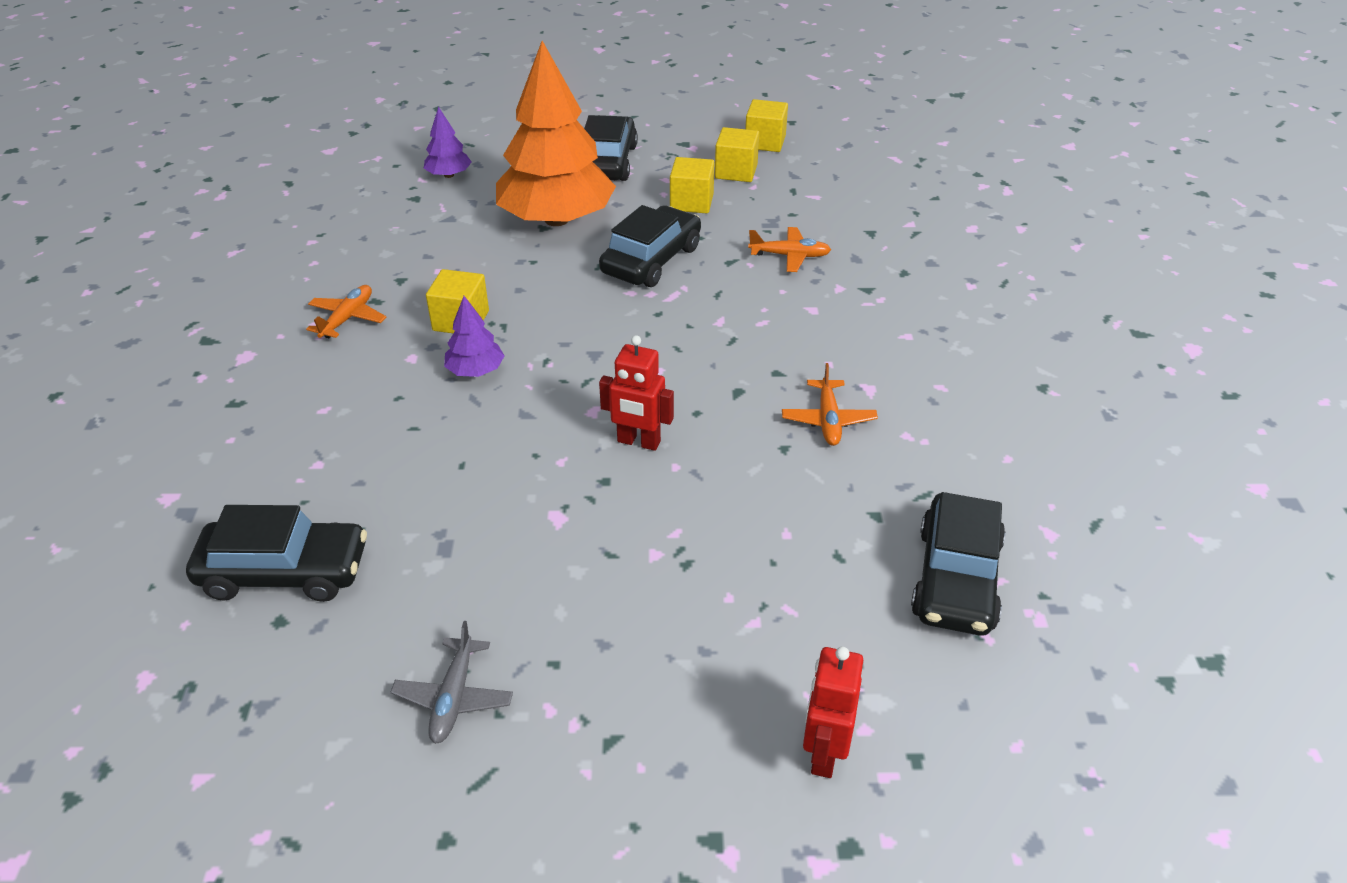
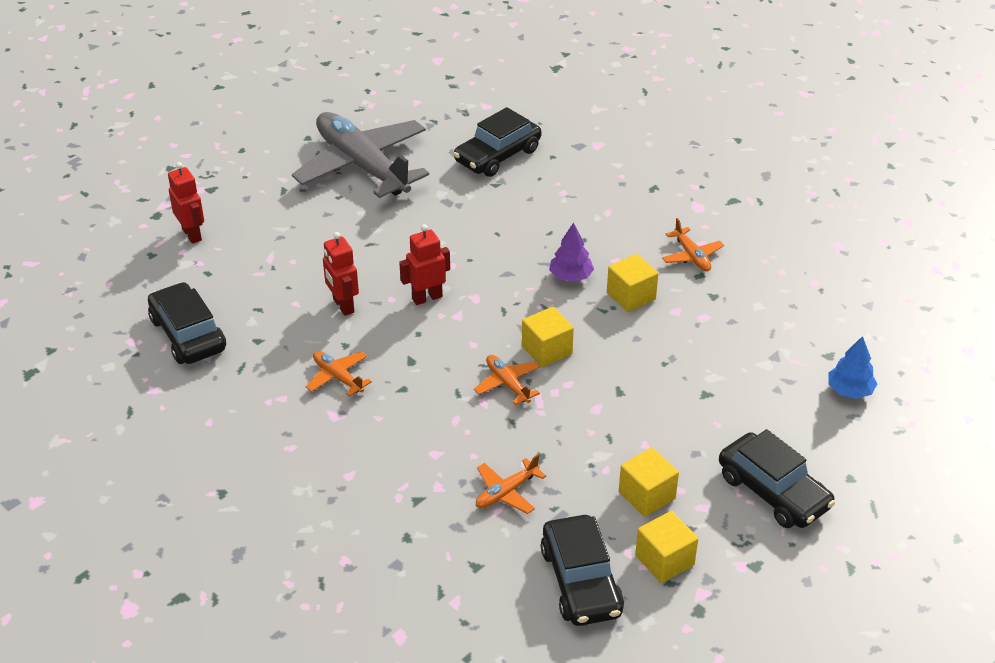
camera: 135 degrees right, 0 degrees up
(449, 175) = (849, 390): purple tree -> blue tree
(454, 698) = (362, 166): grey plane -> grey plane, size x2.42
(557, 219) = (709, 407): orange tree -> none
(651, 260) = (593, 418): black car -> black car (581, 581)
(680, 321) = (507, 384): none -> orange plane
(736, 492) = (343, 306): none -> red robot
(765, 142) = (695, 623): yellow cube -> yellow cube (547, 350)

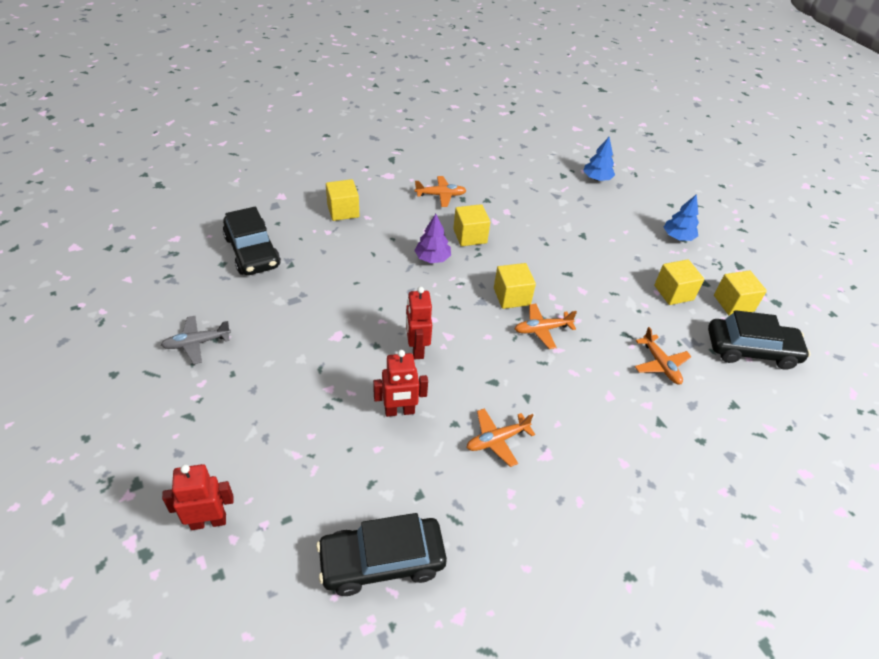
camera: 75 degrees left, 5 degrees up
(362, 166) = (196, 343): grey plane -> grey plane, size x0.41
(604, 192) = (343, 211): none -> yellow cube
(773, 491) = (677, 237): black car -> blue tree

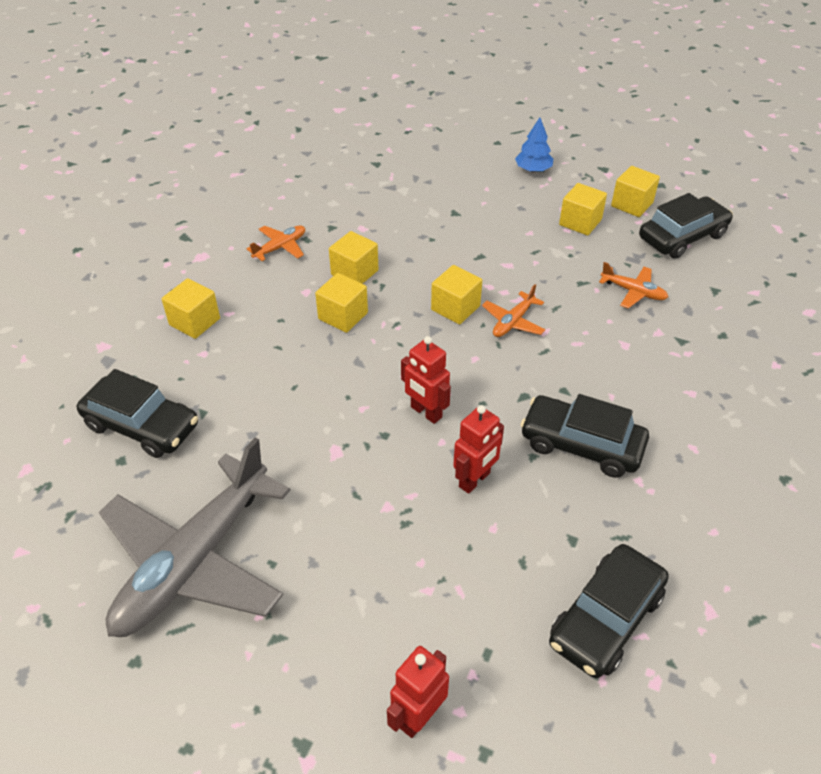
camera: 35 degrees left, 0 degrees up
(196, 343) = (194, 561): grey plane -> grey plane, size x2.42
(432, 258) = (343, 316): purple tree -> yellow cube
(497, 440) = (581, 445): orange plane -> black car
(597, 179) = (410, 151): blue tree -> none

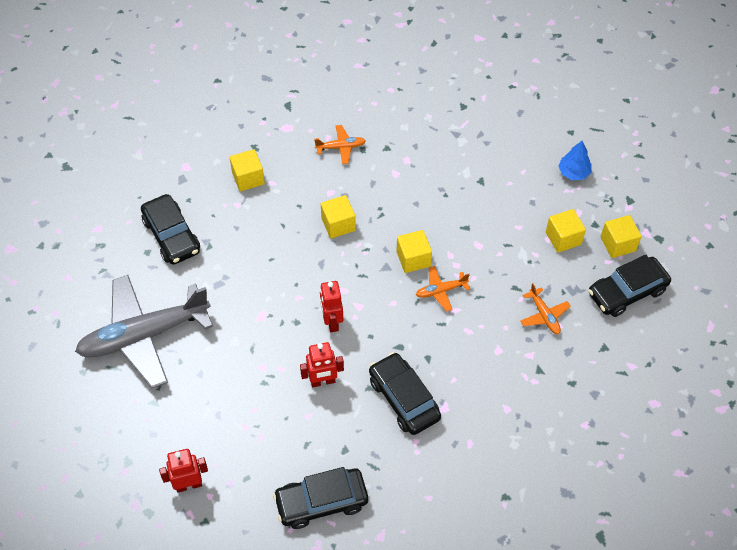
camera: 35 degrees right, 10 degrees up
(354, 272) = (372, 194): yellow cube -> none
(682, 236) = (627, 292): black car -> black car turned 150 degrees clockwise

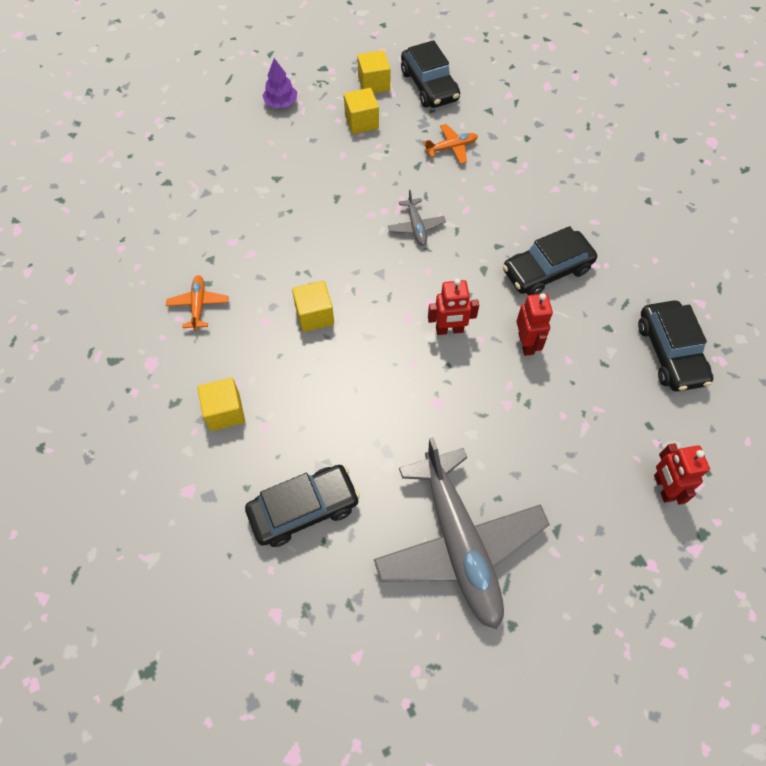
camera: 85 degrees left, 5 degrees up
(413, 259) = (372, 247): yellow cube -> none
(441, 291) = (416, 227): orange plane -> grey plane
(573, 172) = (281, 103): blue tree -> purple tree

